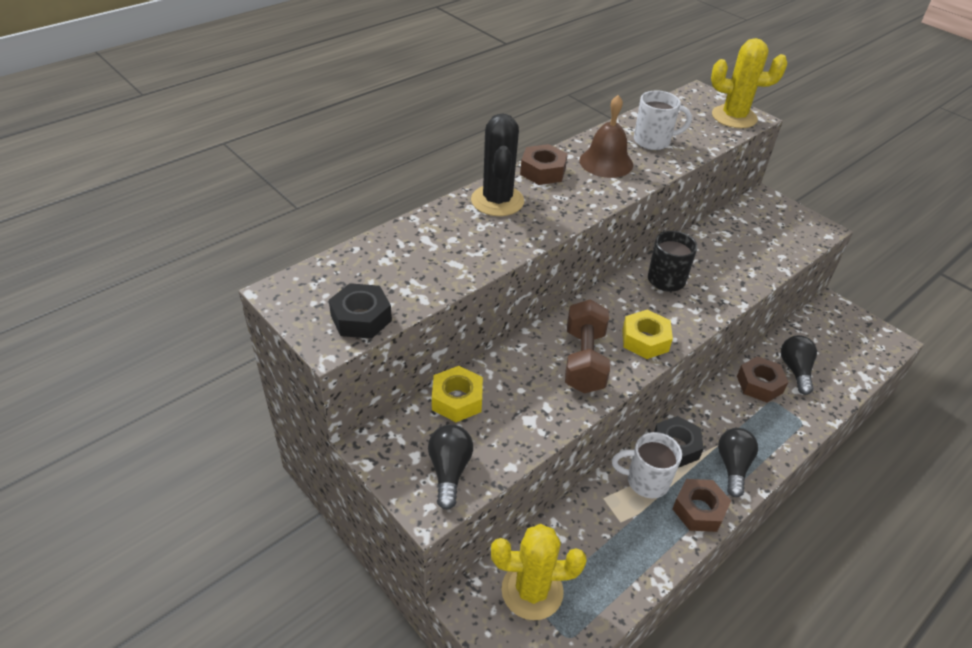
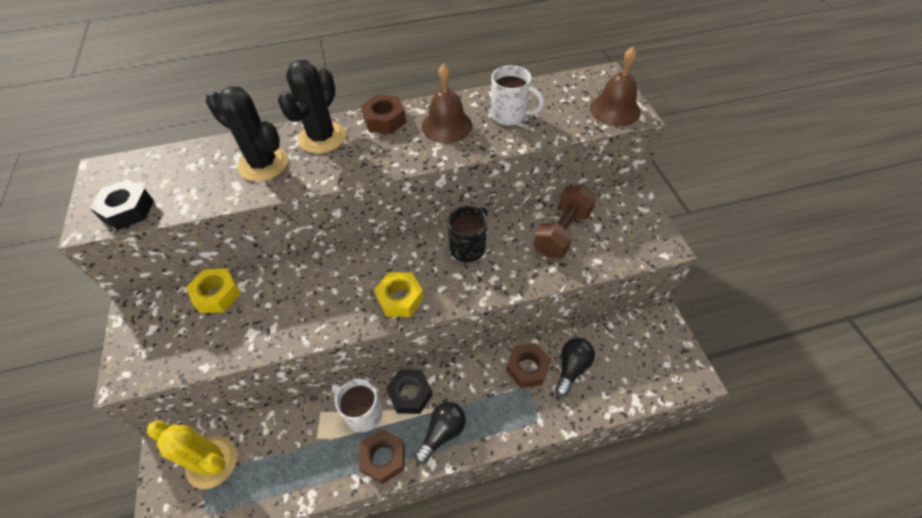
camera: 30 degrees right, 10 degrees up
(449, 471) = (162, 351): black light bulb -> none
(463, 238) = (263, 164): none -> black cactus
(584, 360) = (336, 298): brown dumbbell -> brown dumbbell (562, 232)
(734, 117) = (615, 109): yellow cactus -> brown bell

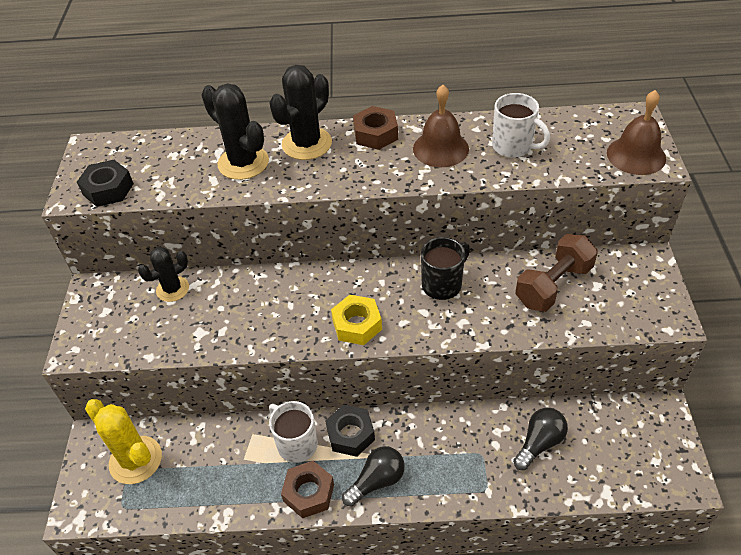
camera: 15 degrees right, 5 degrees down
(217, 294) = (172, 289): yellow nut -> black cactus
(527, 368) = (487, 433): brown nut -> none

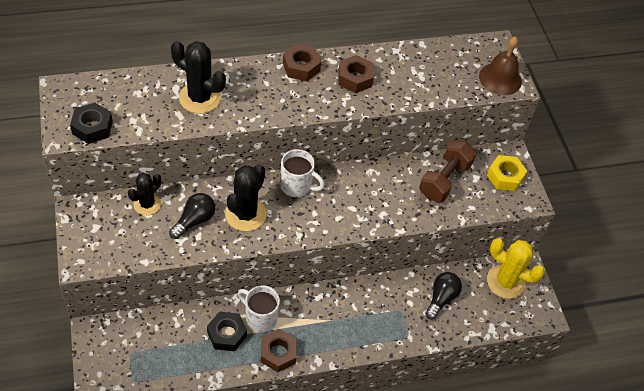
camera: 20 degrees left, 5 degrees up
(135, 460) = (134, 344): yellow cactus -> yellow cactus (505, 282)
(307, 144) = (247, 78): black cactus -> black cactus (245, 214)
(350, 434) = (300, 306): black nut -> black nut (227, 334)
(357, 325) = (303, 222): yellow nut -> yellow nut (505, 177)
(377, 481) = (328, 339): black light bulb -> black light bulb (194, 221)
(440, 148) = (355, 78): brown bell -> brown nut
(442, 284) = (362, 185): black mug -> none
(513, 146) = (410, 74): white mug -> white mug (297, 186)

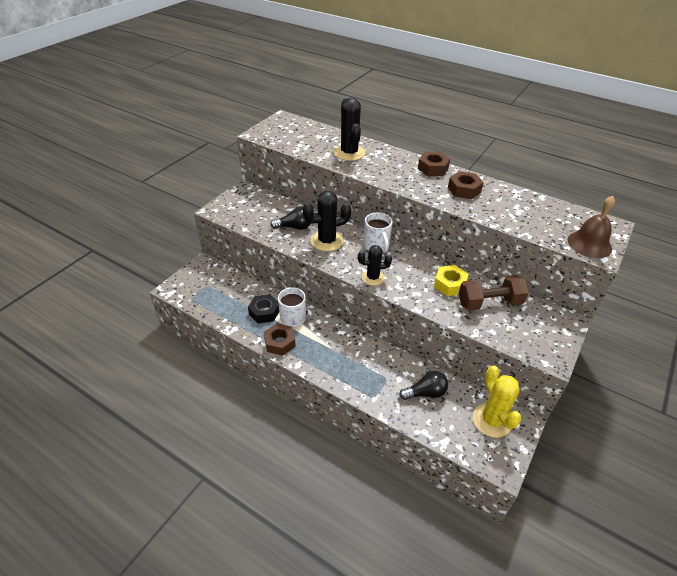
camera: 50 degrees right, 10 degrees down
(92, 127) = (275, 137): black nut -> none
(147, 204) = (280, 206): black cactus -> black cactus (373, 277)
(505, 177) = (546, 331): yellow nut -> yellow nut (450, 284)

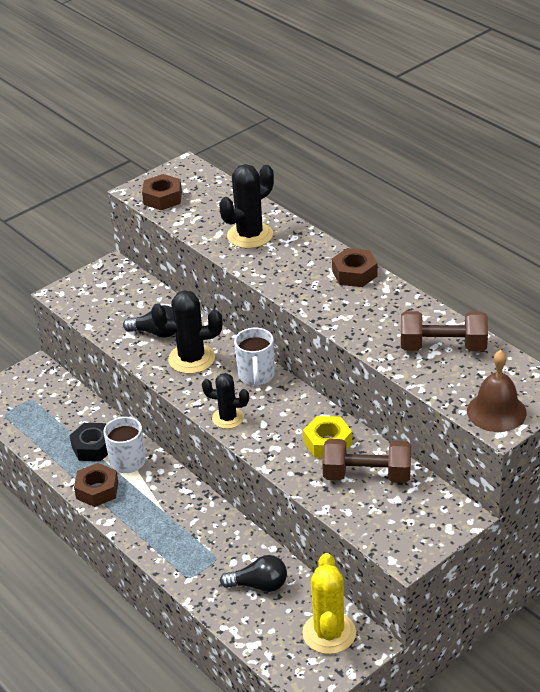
camera: 20 degrees right, 5 degrees down
(349, 153) = (250, 235): black cactus -> black cactus turned 45 degrees clockwise
(464, 190) = (377, 312): brown nut -> brown nut (163, 198)
(522, 206) = (443, 347): none -> brown dumbbell

